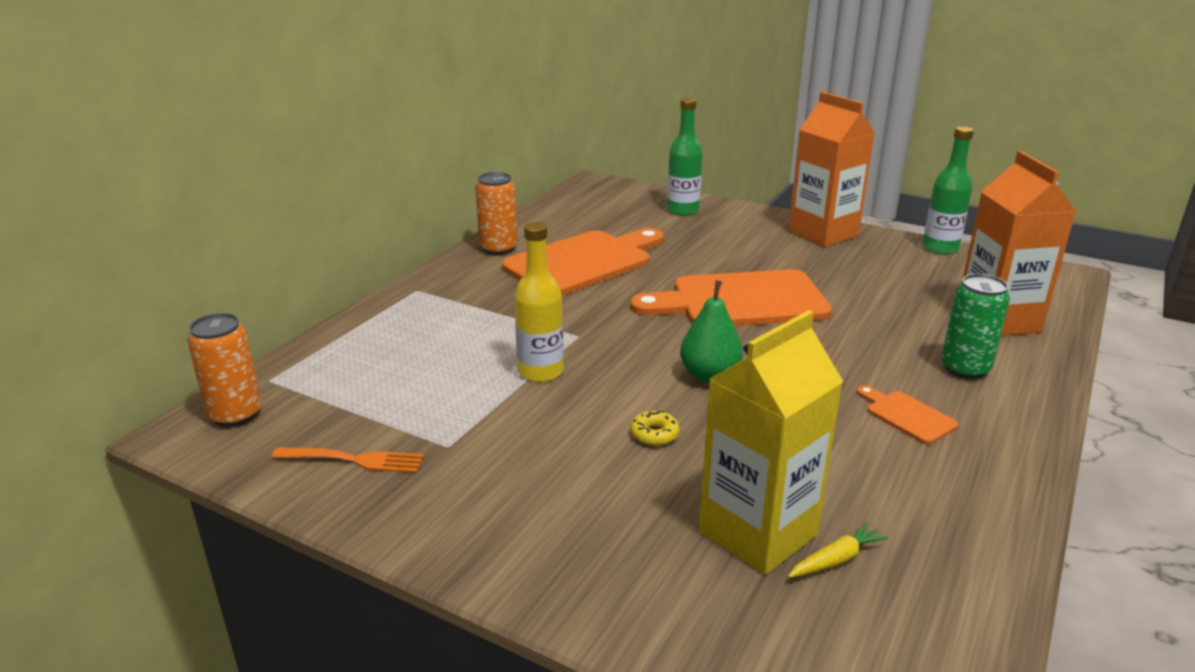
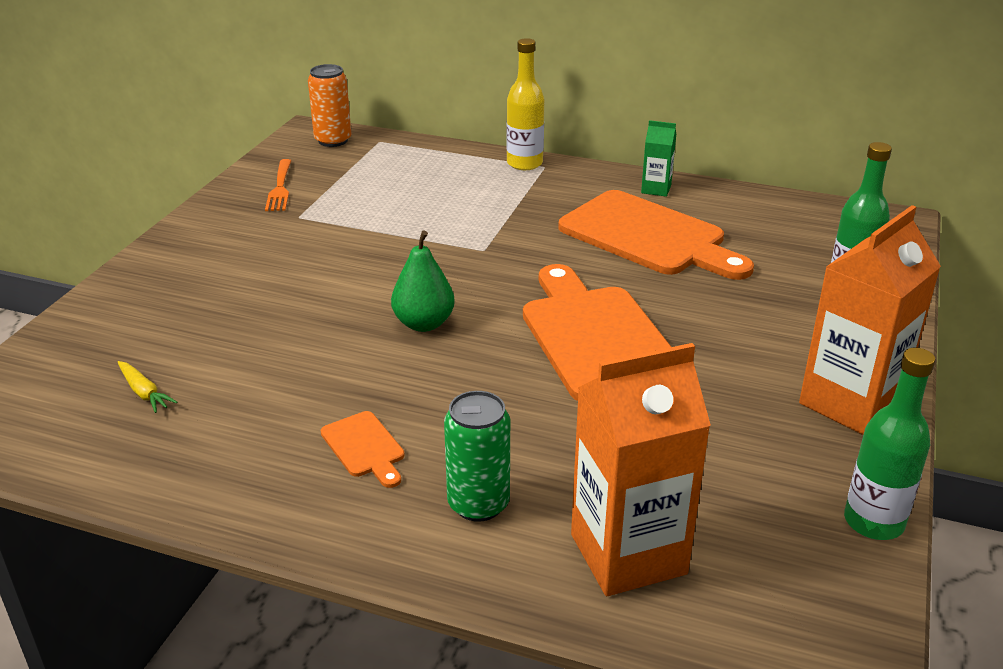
camera: 80 degrees right, 5 degrees up
(498, 248) = (656, 189): orange can -> green carton
(540, 372) = (412, 239): yellow bottle -> yellow bottle (524, 163)
(654, 434) = (319, 300): yellow donut -> none
(758, 533) = (182, 355): yellow carton -> none
(907, 415) = (364, 447): orange cutting board -> orange cutting board turned 105 degrees clockwise

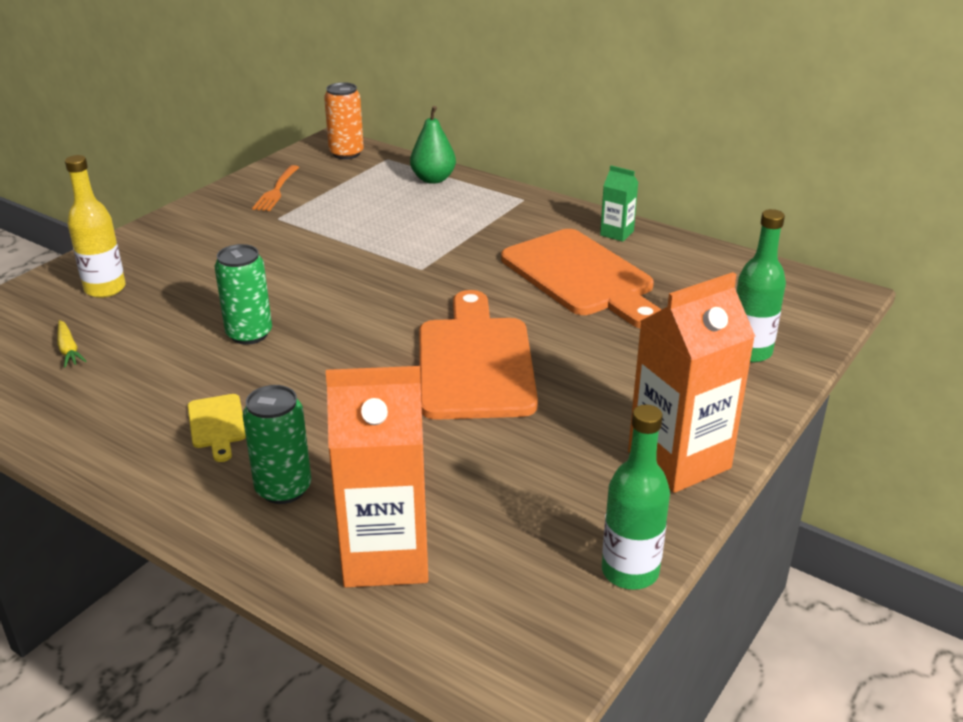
camera: 15 degrees right, 0 degrees up
(341, 344) = (249, 334): none -> green can
(364, 447) = (217, 424): orange cutting board -> yellow cutting board
(423, 323) = (329, 327): green pear -> green pear (433, 179)
(524, 163) = (506, 194): yellow bottle -> yellow bottle (105, 289)

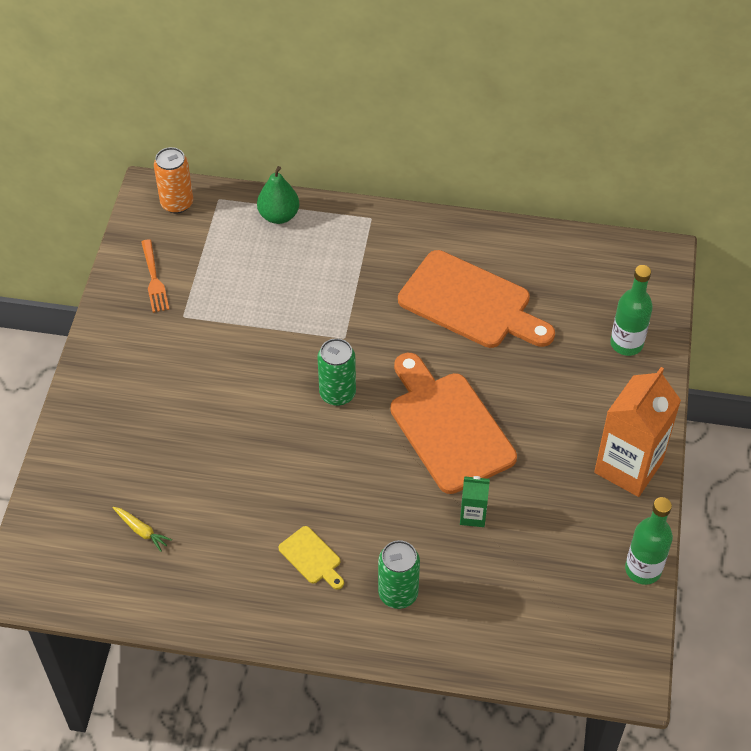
camera: 25 degrees left, 20 degrees up
(105, 289) = (111, 455): yellow bottle -> none
(249, 334) = (266, 461): green can -> green can (337, 393)
(386, 555) = (497, 618): orange carton -> none
(616, 233) = (469, 238): green carton -> green carton (473, 515)

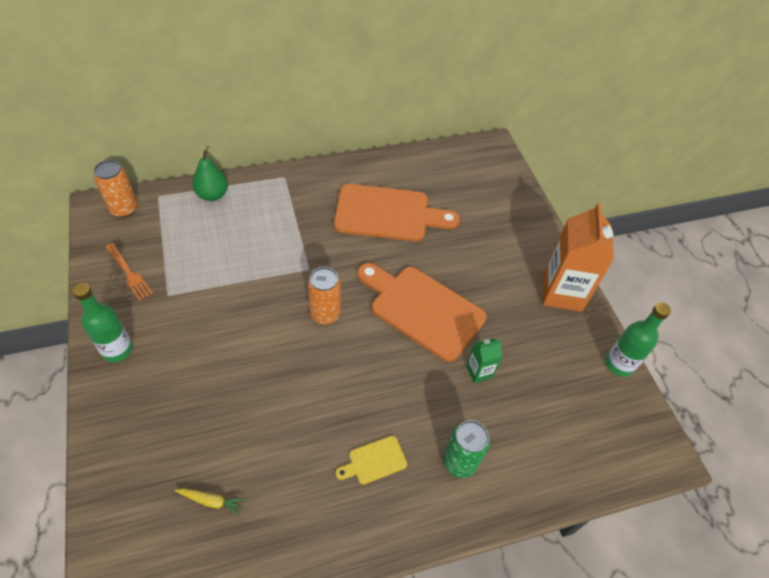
camera: 30 degrees left, 0 degrees up
(311, 557) = (374, 461): yellow cutting board -> yellow cutting board turned 135 degrees clockwise
(337, 393) = (325, 314): green can -> orange can
(626, 344) = (507, 208): green bottle -> green bottle (117, 350)

